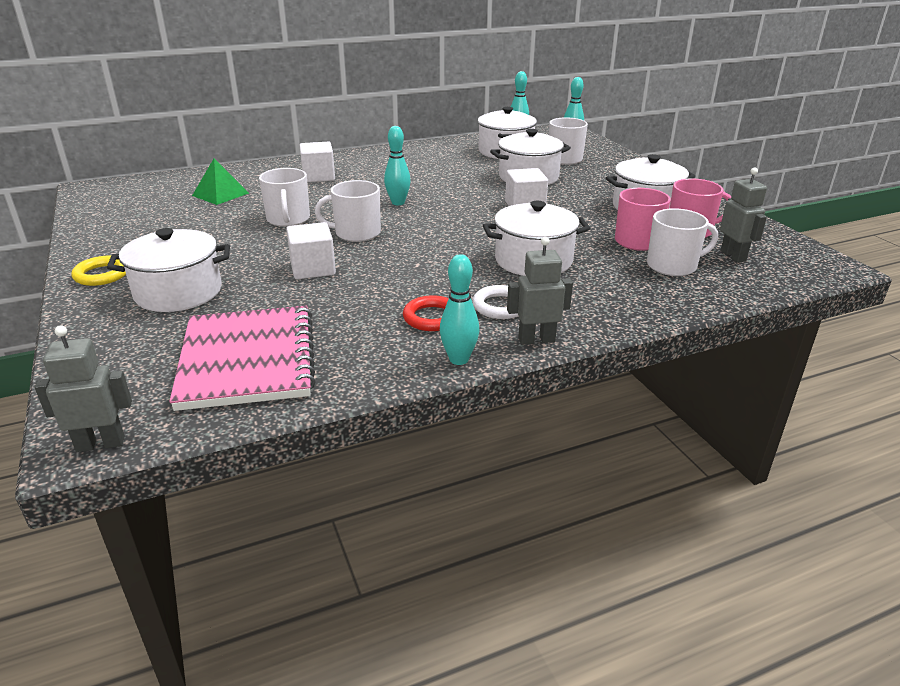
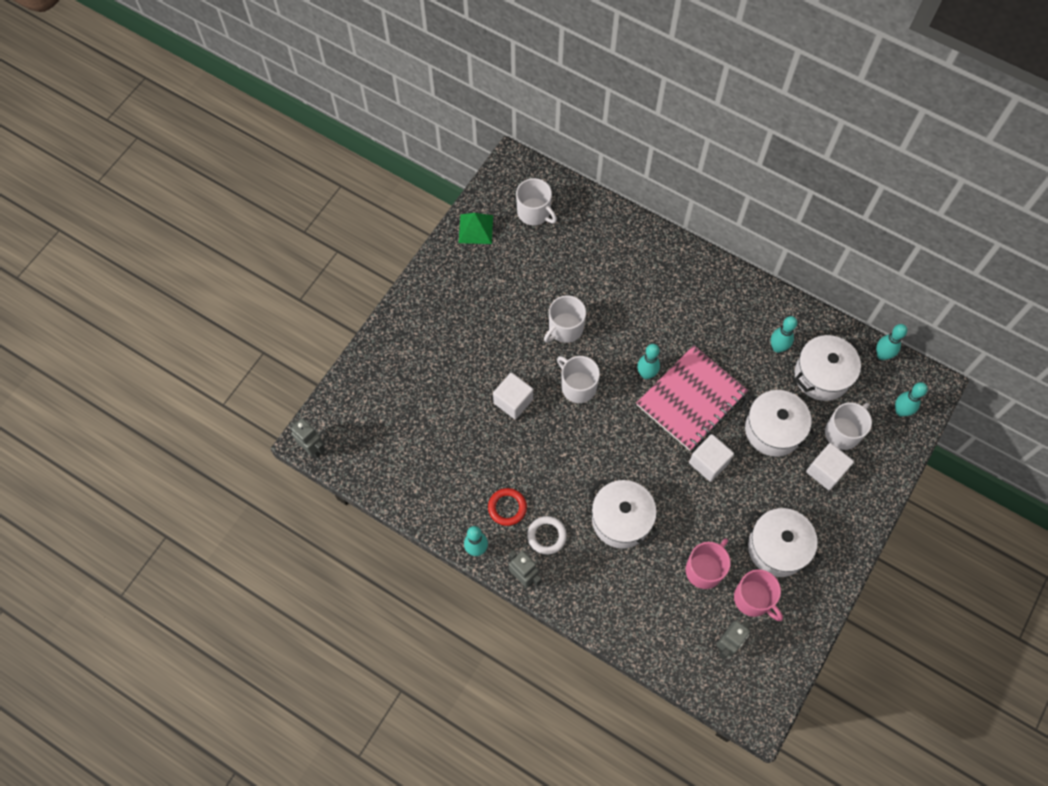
camera: 55 degrees right, 35 degrees up
(102, 275) = (423, 299): yellow ring -> none
(178, 292) = (436, 356): white pot -> none
(220, 194) = (568, 251): green pyramid -> green pyramid (476, 229)
(248, 360) = (405, 450): pink notebook -> pink notebook (691, 399)
(318, 176) = (649, 284): white cube -> white cube (826, 471)
(458, 156) = (777, 347): none -> turquoise bowling pin
(673, 266) = (680, 610): white mug -> white mug (534, 212)

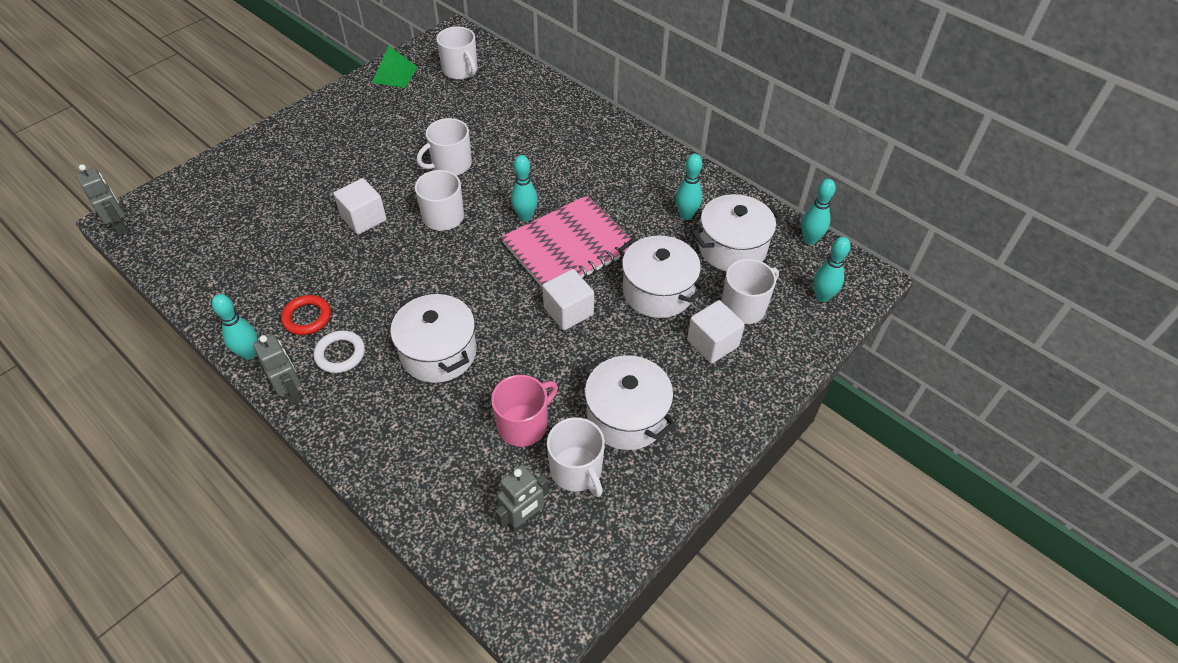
camera: 10 degrees right, 15 degrees down
(753, 599) = (576, 470): pink mug -> white mug

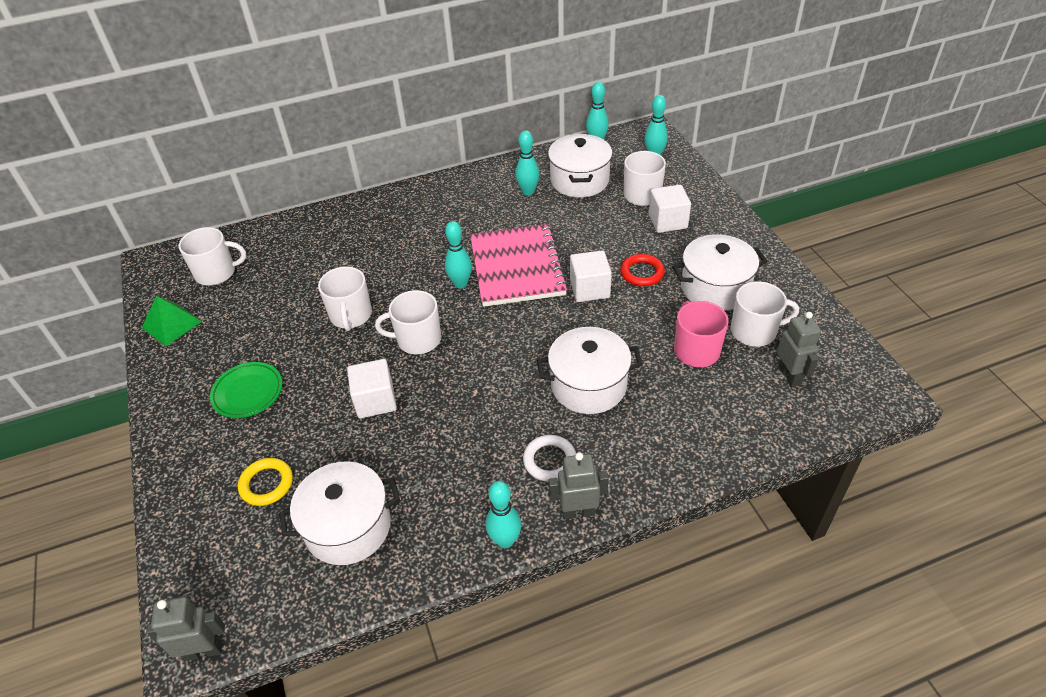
camera: 60 degrees left, 5 degrees down
(262, 194) = (266, 484): none -> yellow ring
(307, 317) = (484, 478): red ring -> red ring (642, 273)
(343, 145) = (248, 392): none -> green plate
(658, 291) = (599, 232): white pot -> white pot (348, 527)

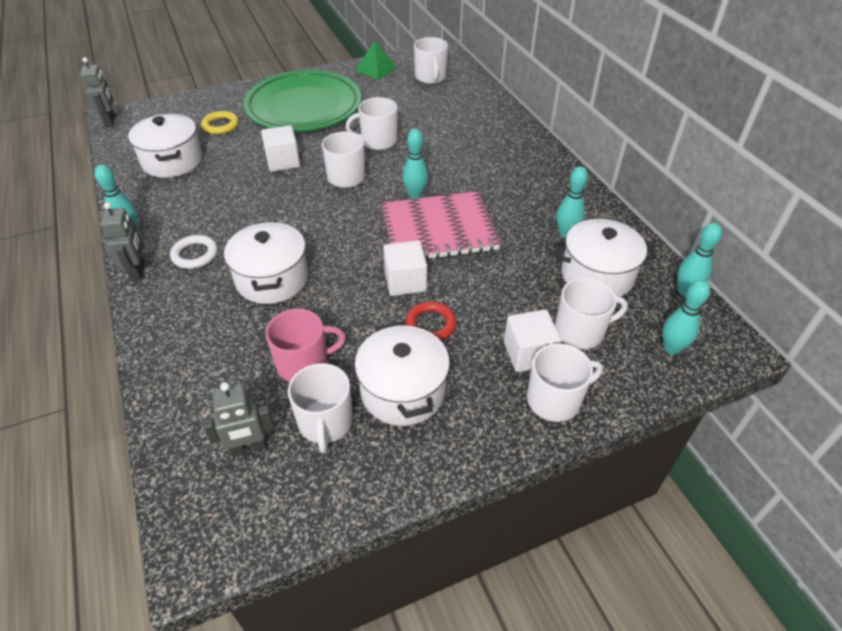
camera: 85 degrees right, 0 degrees up
(248, 392) = (304, 107): green plate -> green plate, size x2.27
(709, 212) = (555, 399): none -> white mug

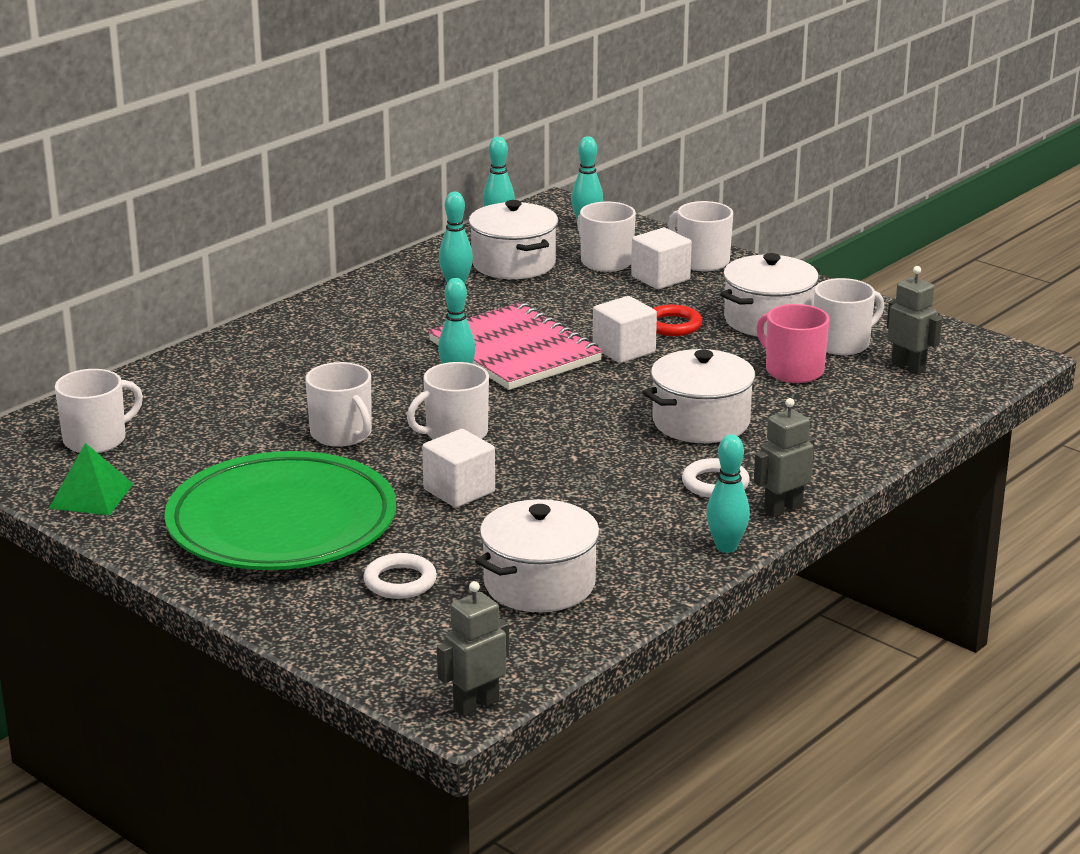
camera: 115 degrees left, 20 degrees down
(220, 125) = (400, 581): yellow ring -> white ring

